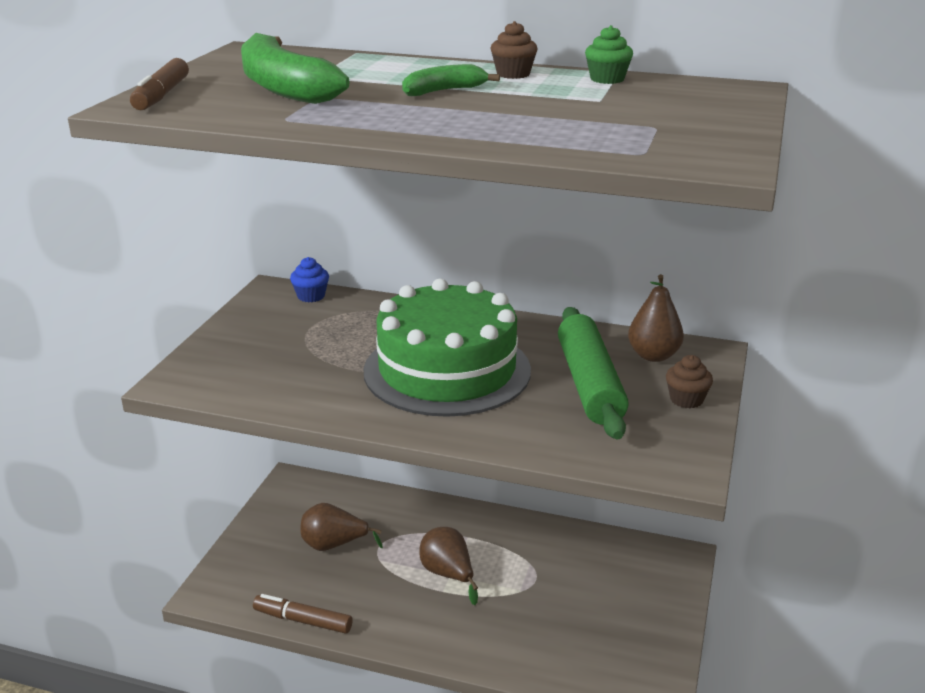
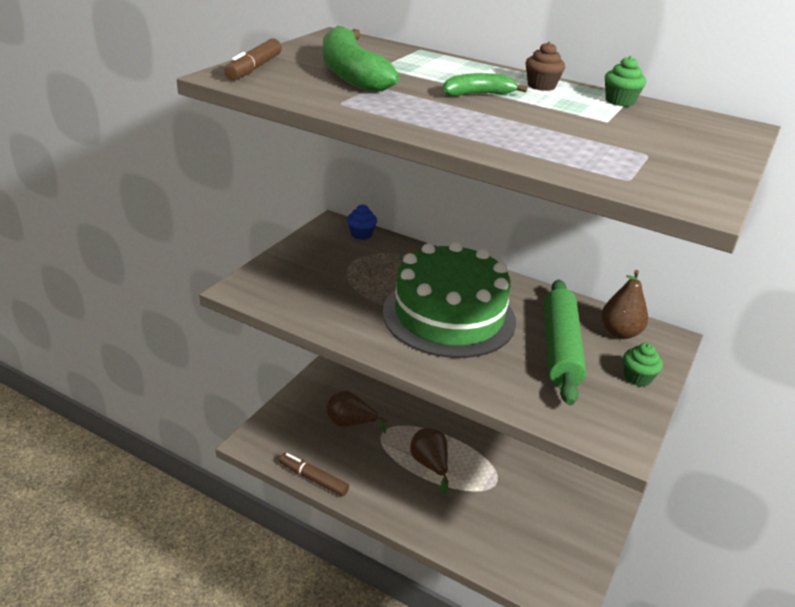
camera: 10 degrees right, 5 degrees up
(686, 399) = (637, 377): brown cupcake -> green cupcake

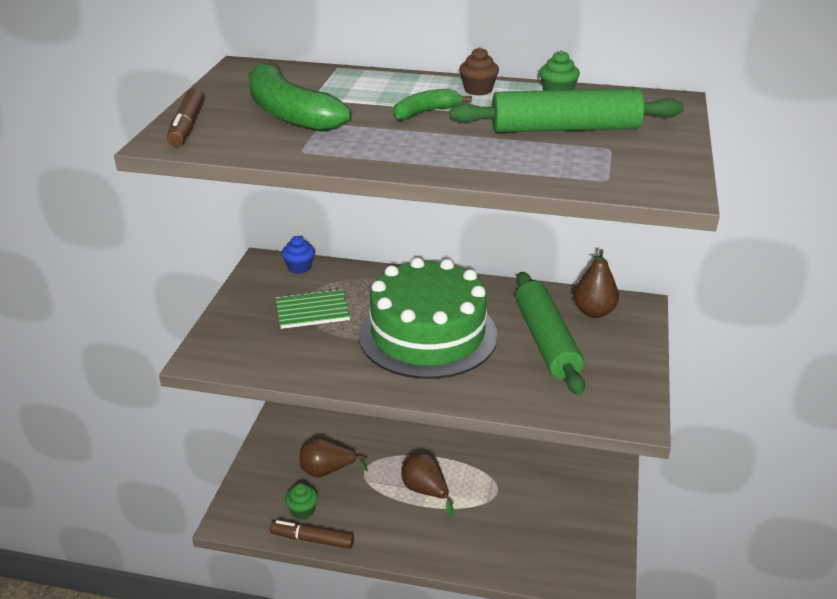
camera: 15 degrees left, 0 degrees up
(354, 272) = (312, 311): none -> green notebook
(609, 130) = (565, 129): none -> green rolling pin
(637, 377) = (626, 352): green cupcake -> green cupcake (302, 511)

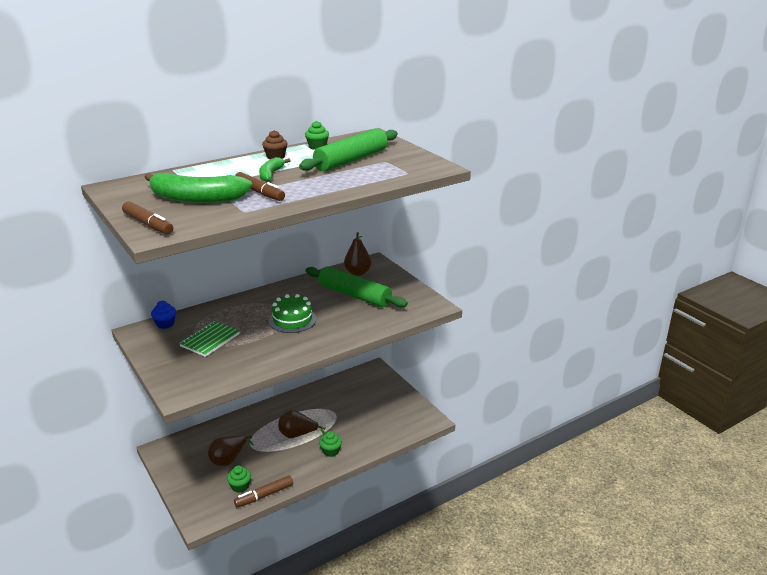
camera: 45 degrees left, 5 degrees down
(366, 132) = (259, 192): none -> brown marker
(427, 334) = (292, 320): green cake -> green cake, size x0.52
(437, 538) = (331, 451): none -> green cupcake

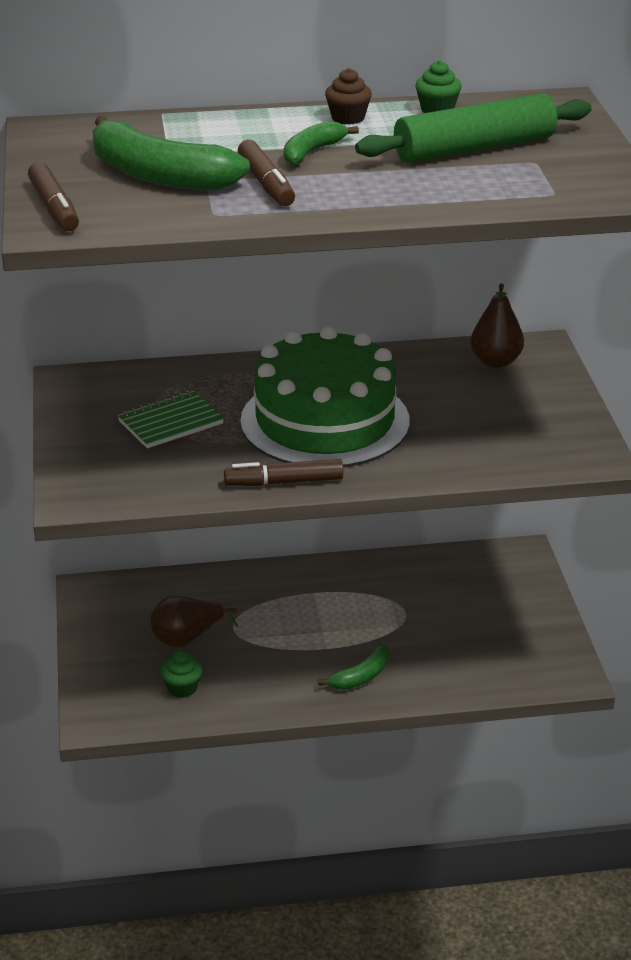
camera: 25 degrees right, 5 degrees up
(165, 324) = (117, 377): blue cupcake -> none
(264, 495) = (213, 714): brown marker -> brown marker (284, 482)
(292, 320) = (325, 421): green cake -> green cake, size x1.94
(298, 435) = (320, 632): brown pear -> none
(331, 451) = (361, 676): green cupcake -> green banana
(354, 295) = (461, 402): green rolling pin -> none

